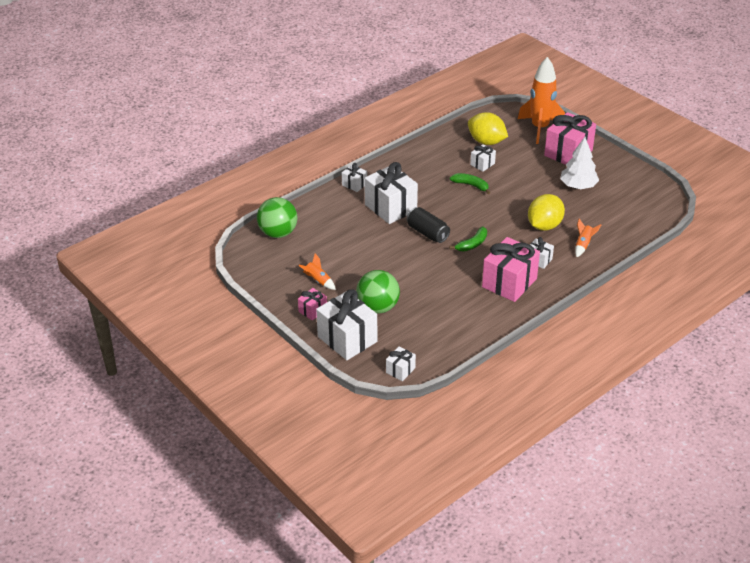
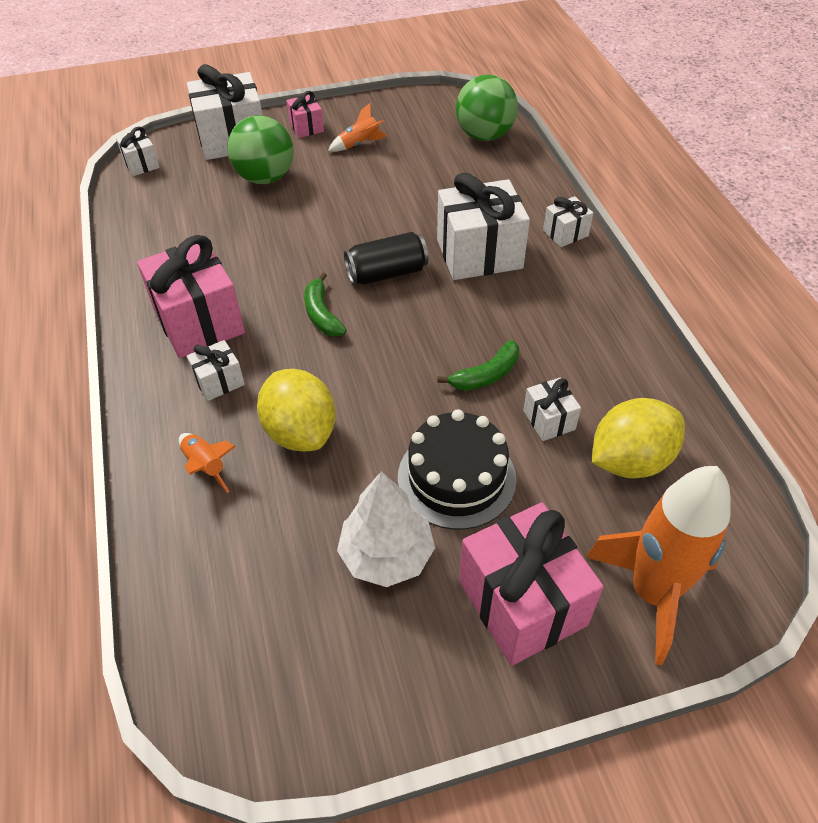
camera: 115 degrees right, 10 degrees up
(530, 179) = (456, 478): none -> black cake

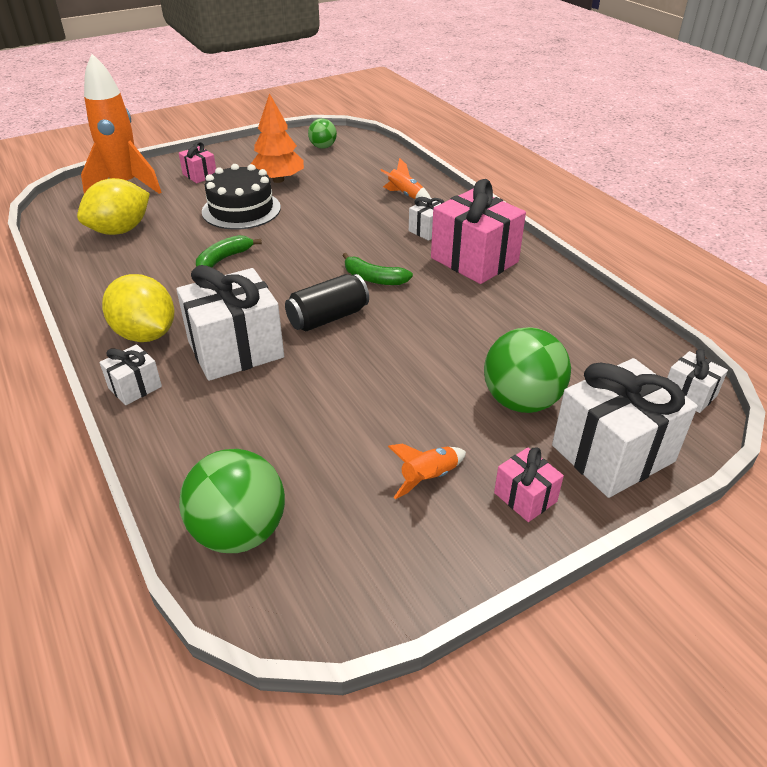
camera: 165 degrees right, 10 degrees down
(274, 669) = (323, 147): none -> green ball
(300, 432) = (353, 215): yellow lemon -> yellow lemon (145, 334)
(322, 314) = (374, 278): green banana -> green banana turned 150 degrees clockwise
(386, 555) = (278, 180): white tree -> orange tree
(522, 602) = (200, 175): pink gift -> pink gift, size x0.49
(549, 420) = (175, 242): white gift -> none

